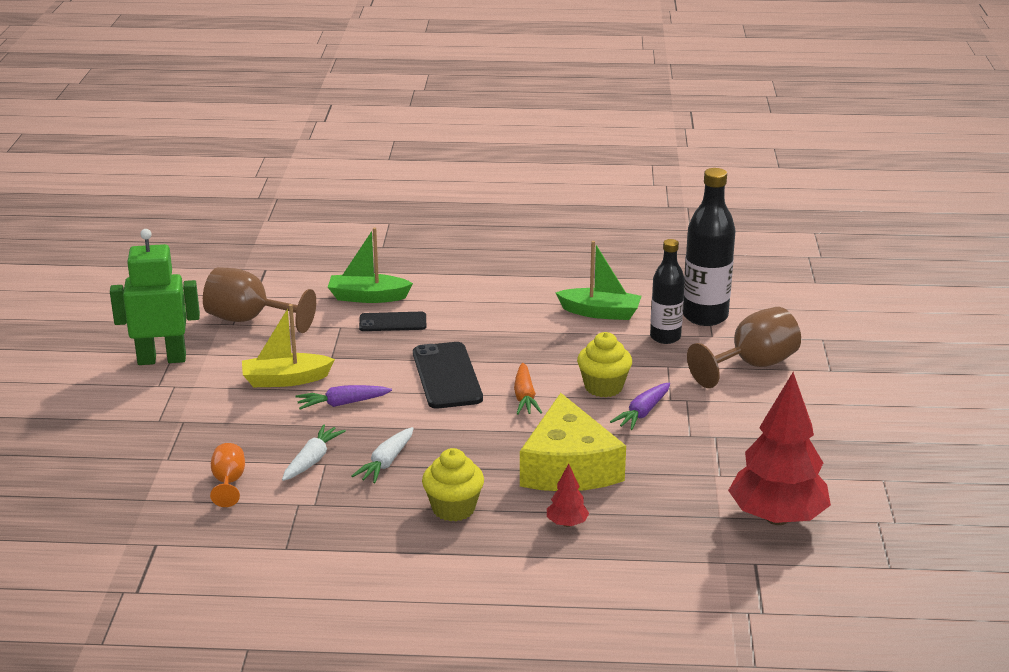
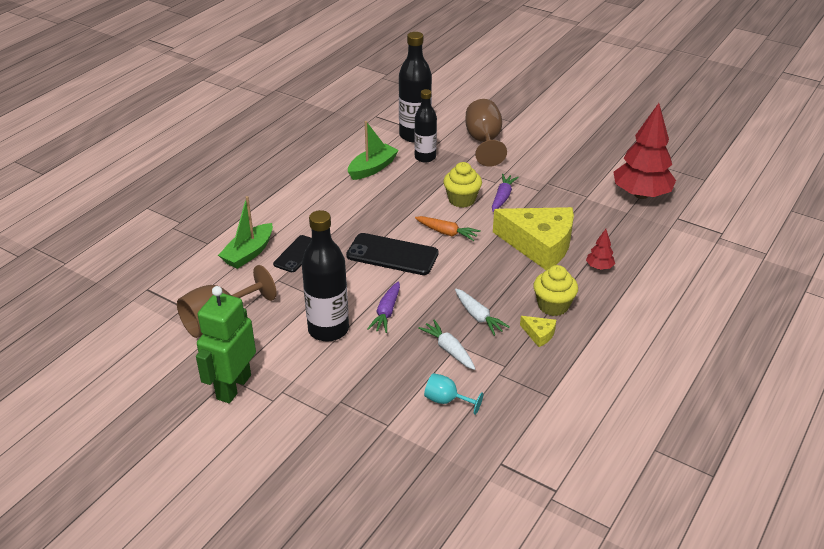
camera: 60 degrees left, 10 degrees up
(228, 482) = (446, 400): orange goblet -> turquoise goblet
(285, 380) = (328, 329): yellow boat -> black bottle
(390, 512) = (539, 334): none -> yellow cheese
(642, 413) = (502, 197): purple carrot -> purple carrot turned 135 degrees counterclockwise

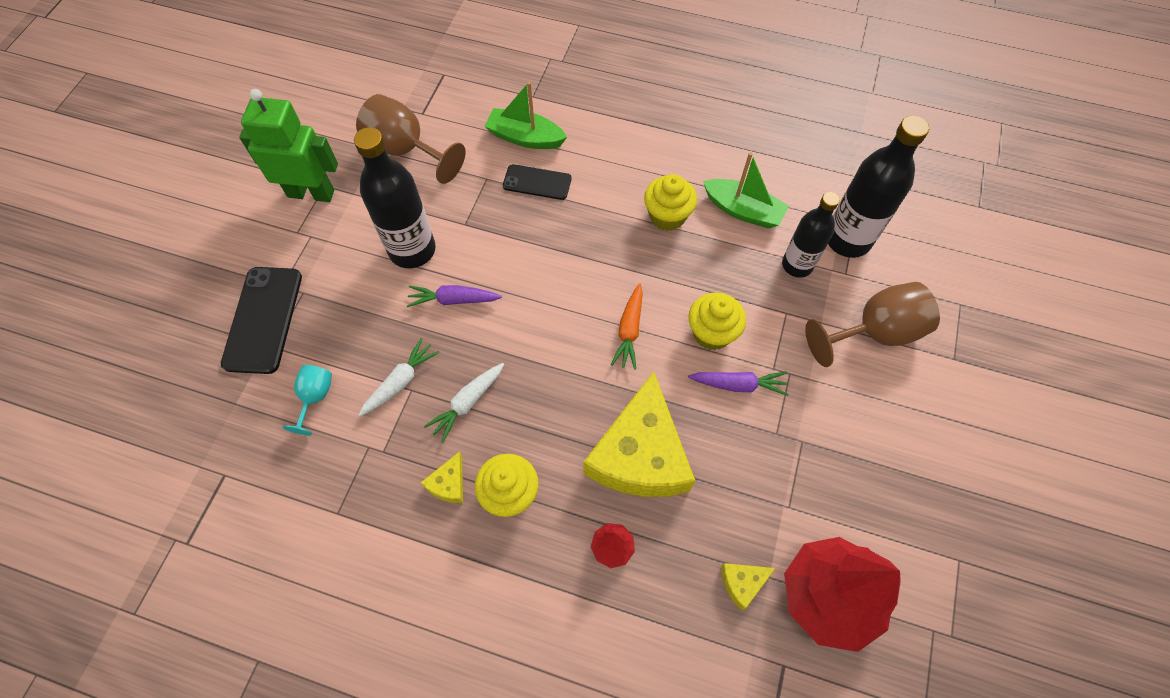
camera: 75 degrees right, 25 degrees up
(361, 200) = (667, 216): none -> yellow cupcake
(392, 255) = (564, 279): black phone -> black phone (263, 319)
(629, 222) = (742, 583): none -> yellow cheese

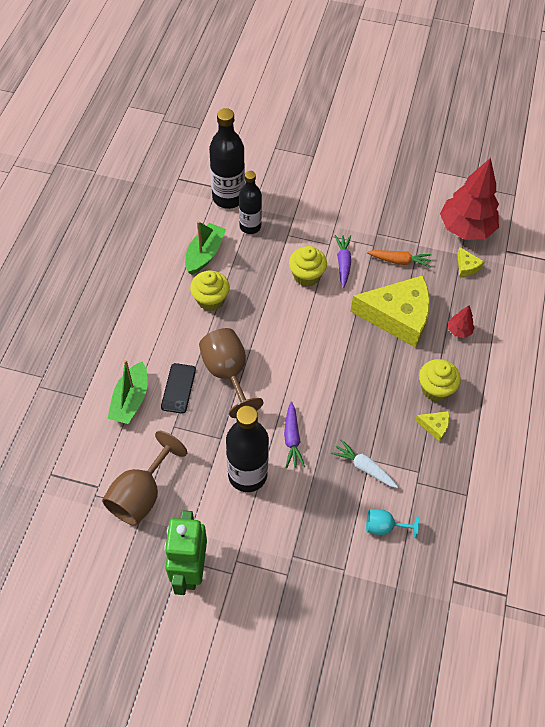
camera: 95 degrees left, 5 degrees down
(263, 319) = (320, 582): black phone -> none
(467, 403) = (375, 420): white carrot -> none
(629, 331) = (309, 323): orange carrot -> orange carrot (400, 261)
(874, 332) = (299, 191): brown goblet -> brown goblet (227, 373)

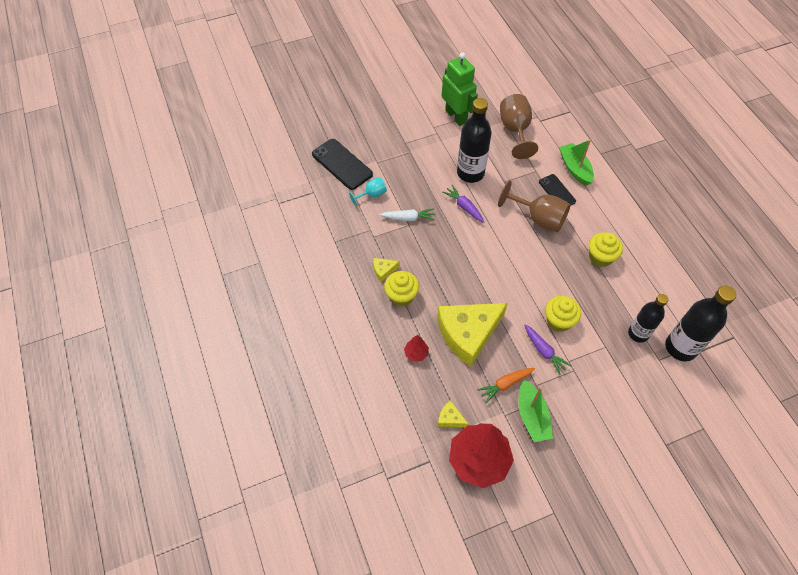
camera: 145 degrees right, 0 degrees up
(205, 254) = (642, 288): green boat -> green boat (532, 416)
(391, 599) = (342, 164): none -> black phone

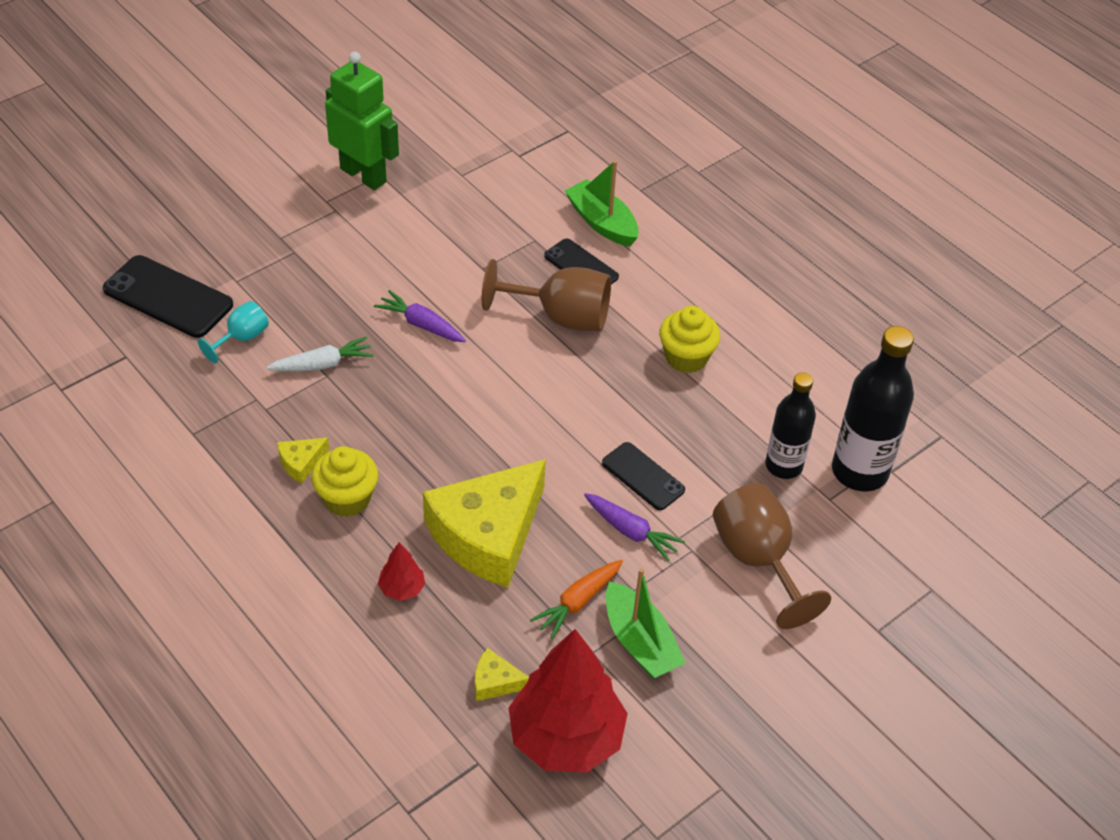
camera: 20 degrees left, 10 degrees down
(470, 173) = (417, 266): black bottle -> none
(515, 130) = (478, 179): brown goblet -> brown goblet (758, 560)
(558, 321) = (643, 476): yellow cupcake -> black phone

